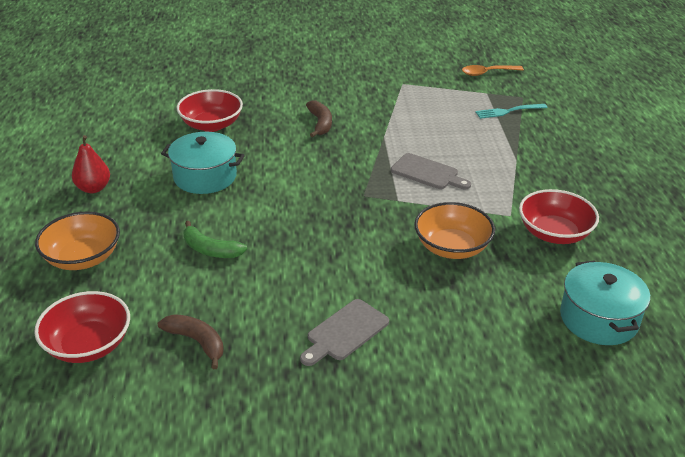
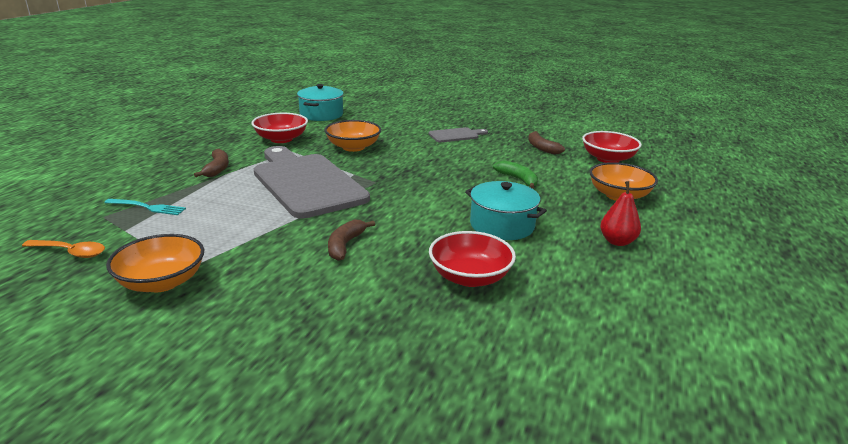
camera: 155 degrees left, 10 degrees down
(402, 73) = (162, 282): none -> orange bowl
(427, 173) = (306, 183): grey cutting board -> grey cutting board, size x2.24
(534, 164) = (217, 169): none -> brown banana

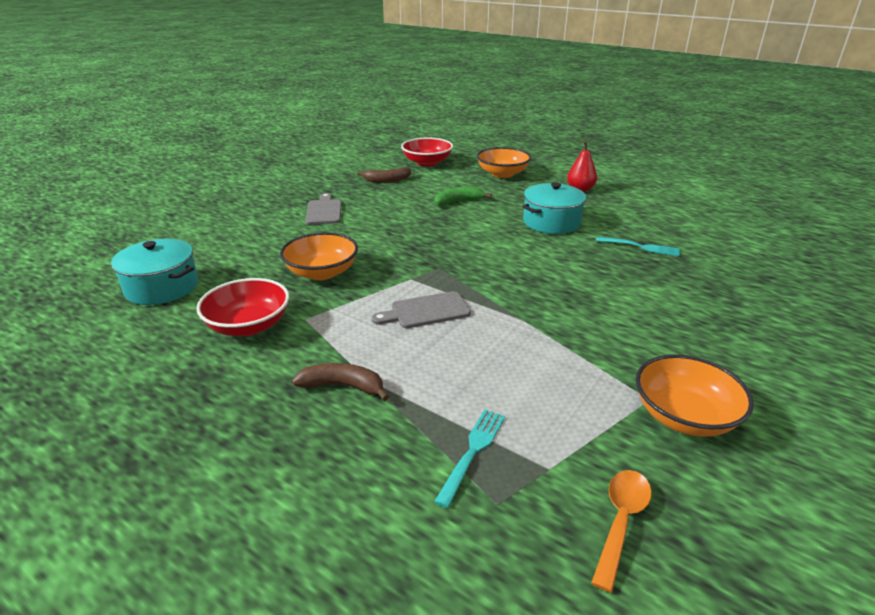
camera: 75 degrees left, 5 degrees up
(306, 183) = (426, 311): grey cutting board -> grey cutting board, size x0.45
(345, 245) = (590, 296): brown banana -> none
(470, 277) = (640, 247): red bowl -> turquoise fork

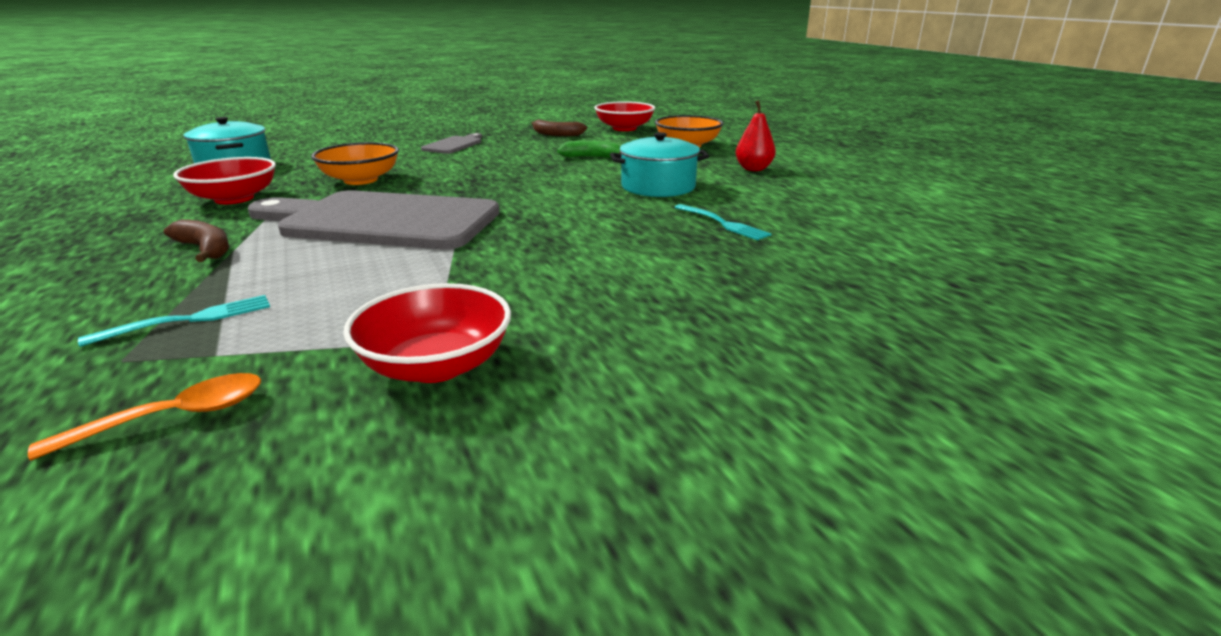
camera: 30 degrees right, 5 degrees down
(426, 311) = (382, 221): grey cutting board -> grey cutting board, size x2.24
(684, 416) = (436, 365): orange bowl -> red bowl

